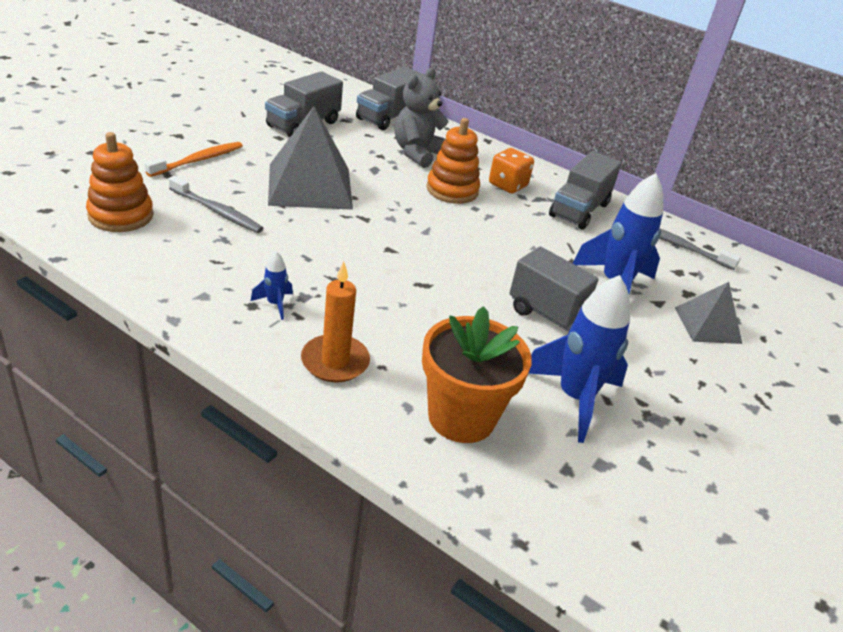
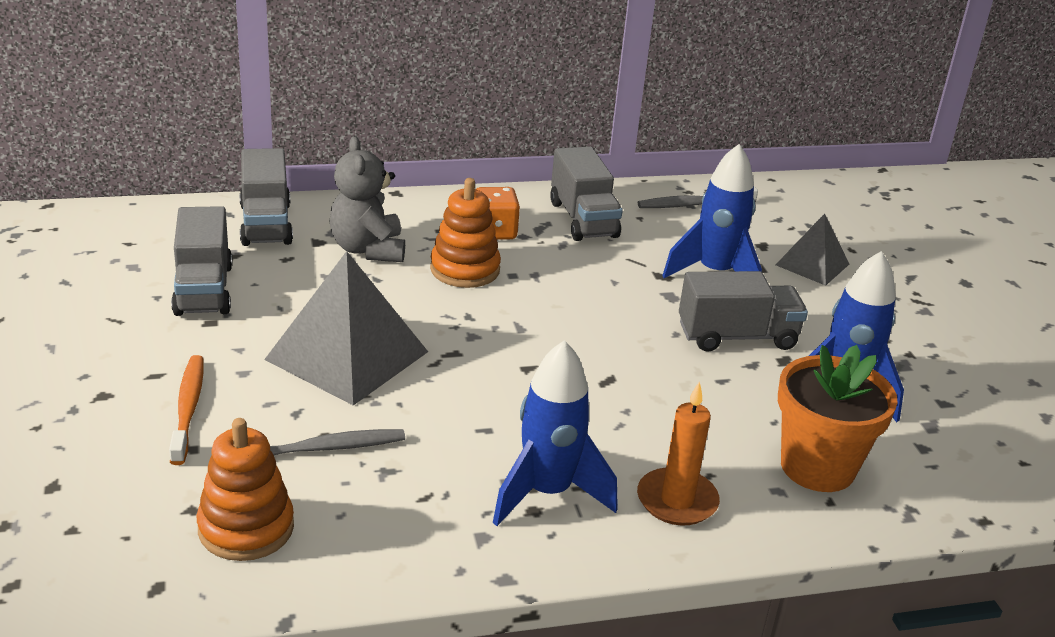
camera: 45 degrees left, 5 degrees down
(275, 304) = (547, 493): blue rocket -> blue rocket, size x2.22

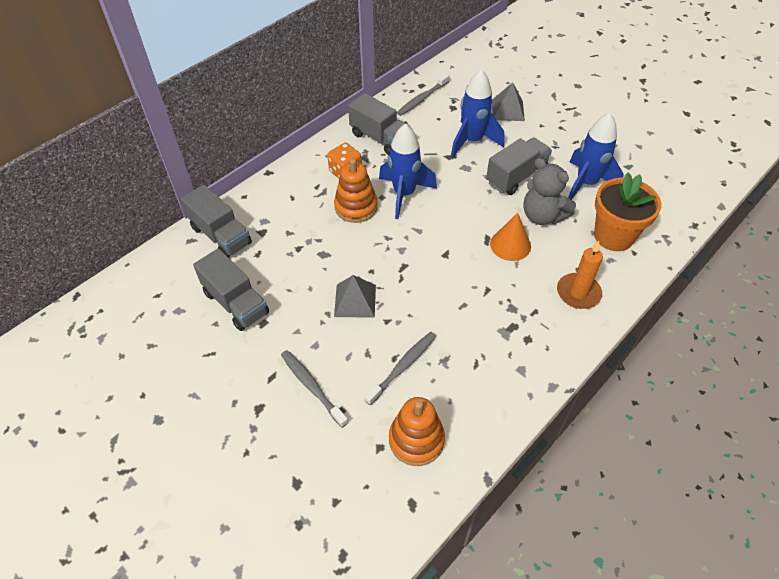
camera: 30 degrees left, 20 degrees up
(188, 408) = (312, 387): orange toothbrush -> grey toothbrush
(347, 355) = (355, 300): grey pyramid -> grey pyramid, size x0.57
(368, 249) = (294, 222): grey teddy bear -> grey teddy bear (542, 216)
(547, 493) = (524, 325): blue rocket -> blue rocket (404, 194)
(635, 401) = (510, 245): none -> orange cone

